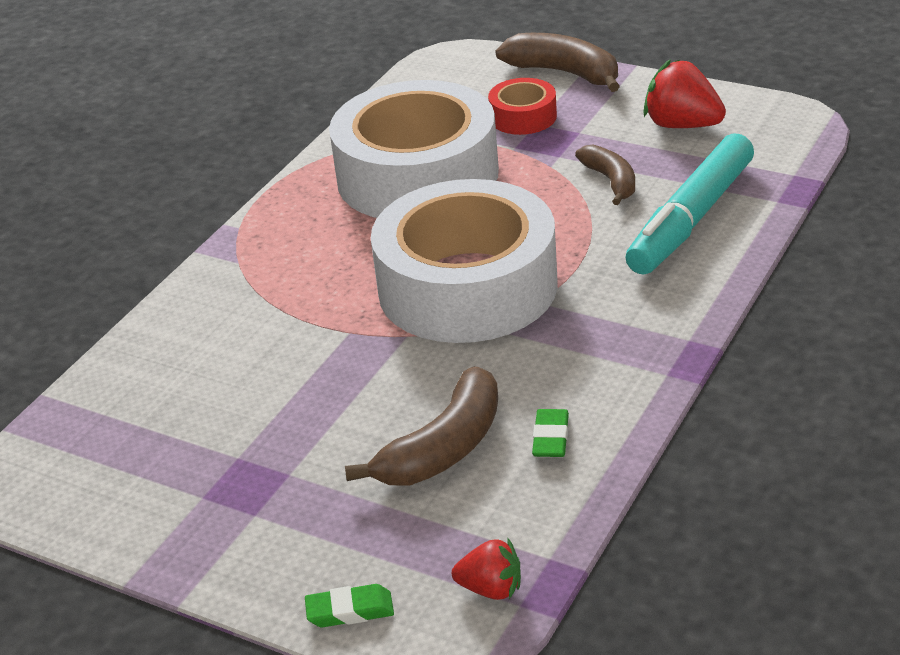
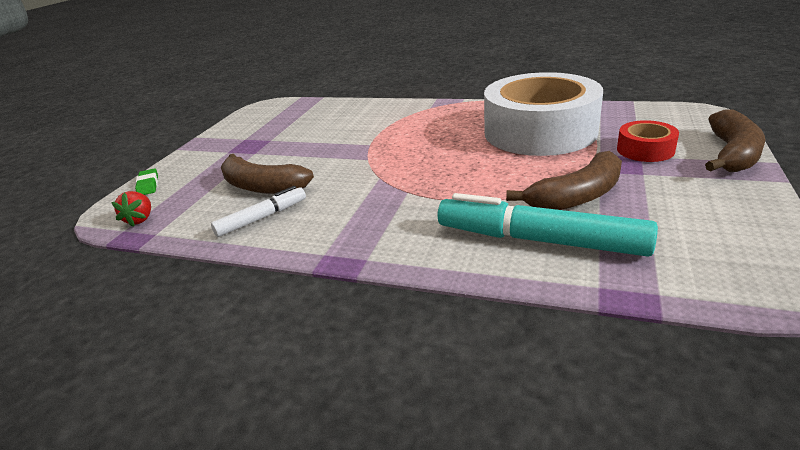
camera: 80 degrees right, 5 degrees down
(467, 286) = (419, 167): white tape -> none
(551, 438) = (262, 218): green eraser -> white marker
(611, 181) = (576, 196): brown banana -> brown banana, size x1.57
(682, 125) = (698, 217): red strawberry -> none

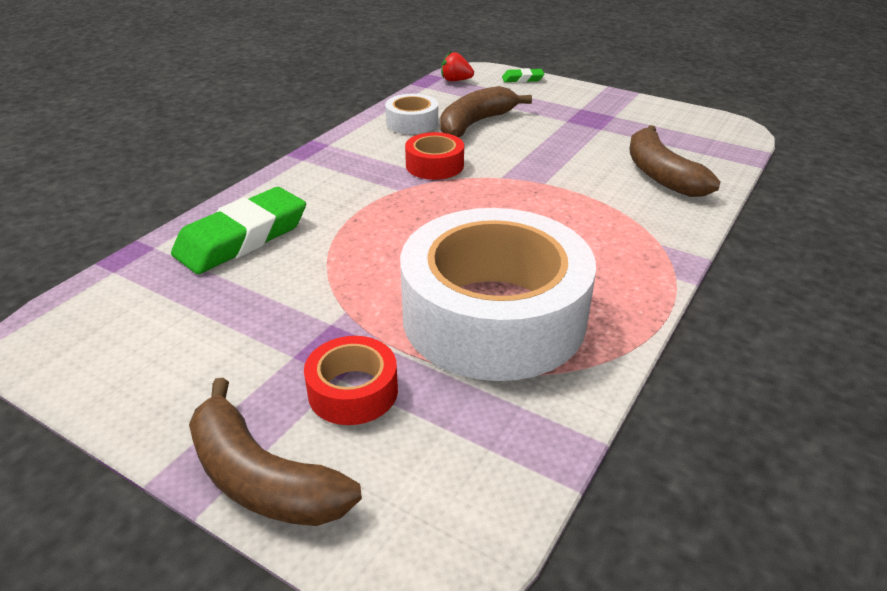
camera: 100 degrees right, 5 degrees up
(262, 218) = (412, 123): white marker -> white tape
(356, 186) = (434, 165): none -> red tape
(539, 240) = (242, 238): turquoise marker -> green eraser
(576, 196) = (291, 284): brown banana -> brown banana (661, 175)

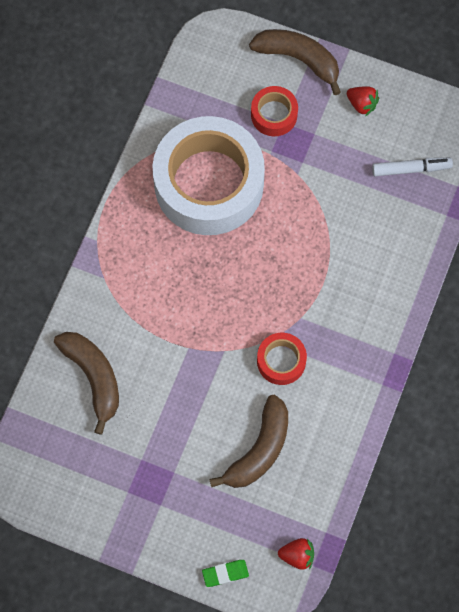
camera: 170 degrees right, 35 degrees up
(165, 295) = (411, 169): none -> white marker
(184, 385) = (362, 104): none -> red strawberry
(242, 238) = (392, 234): green eraser -> none
(412, 123) = (319, 440): white tape -> none

